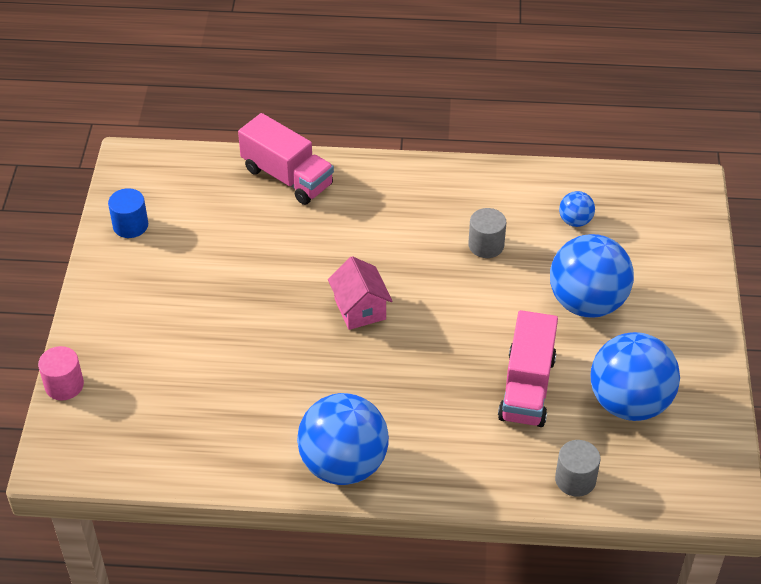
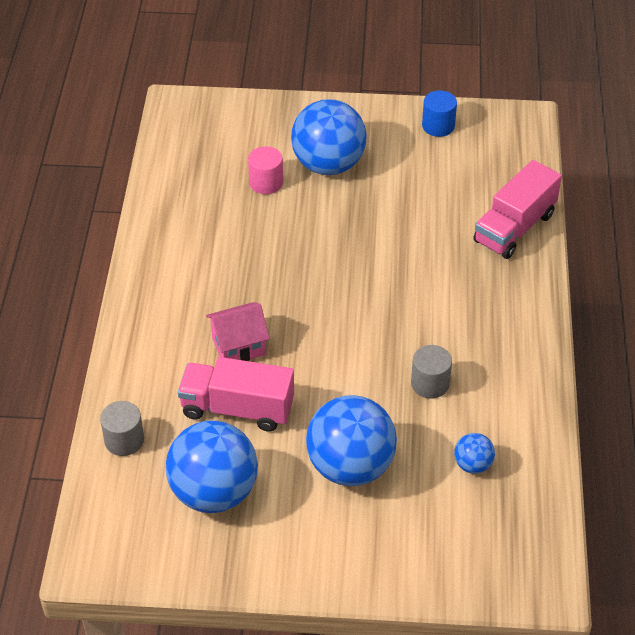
camera: 90 degrees right, 0 degrees up
(64, 385) = (253, 103): pink cylinder -> pink cylinder (266, 183)
(343, 464) = (158, 274): blue ball -> blue ball (328, 165)
(360, 309) = (339, 284): pink house -> pink house (238, 346)

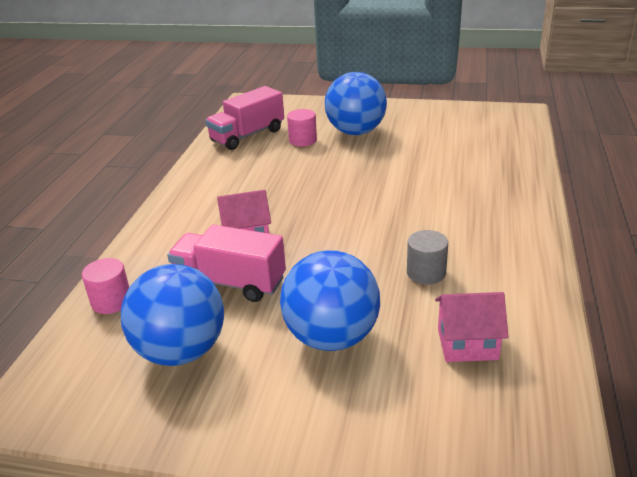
camera: 10 degrees right, 15 degrees down
(124, 440) = (111, 301): grey cylinder -> pink cylinder
(438, 126) = (449, 114): blue cylinder -> none
(473, 465) = (467, 344): blue ball -> pink house
(514, 228) = (513, 170): pink truck -> pink truck (247, 135)

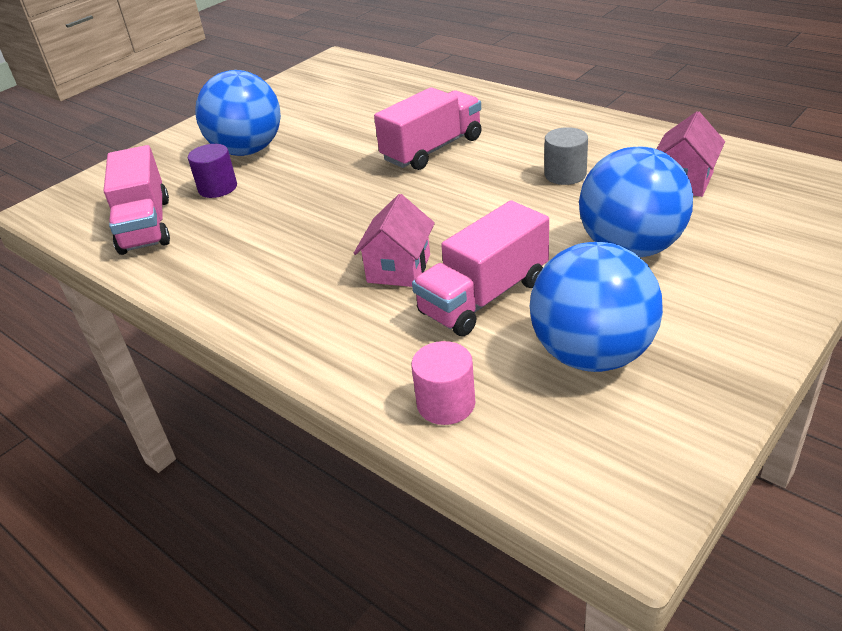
camera: 60 degrees left, 5 degrees up
(303, 140) = (218, 188): pink cylinder -> purple cylinder
(416, 199) = (432, 149): none -> pink truck

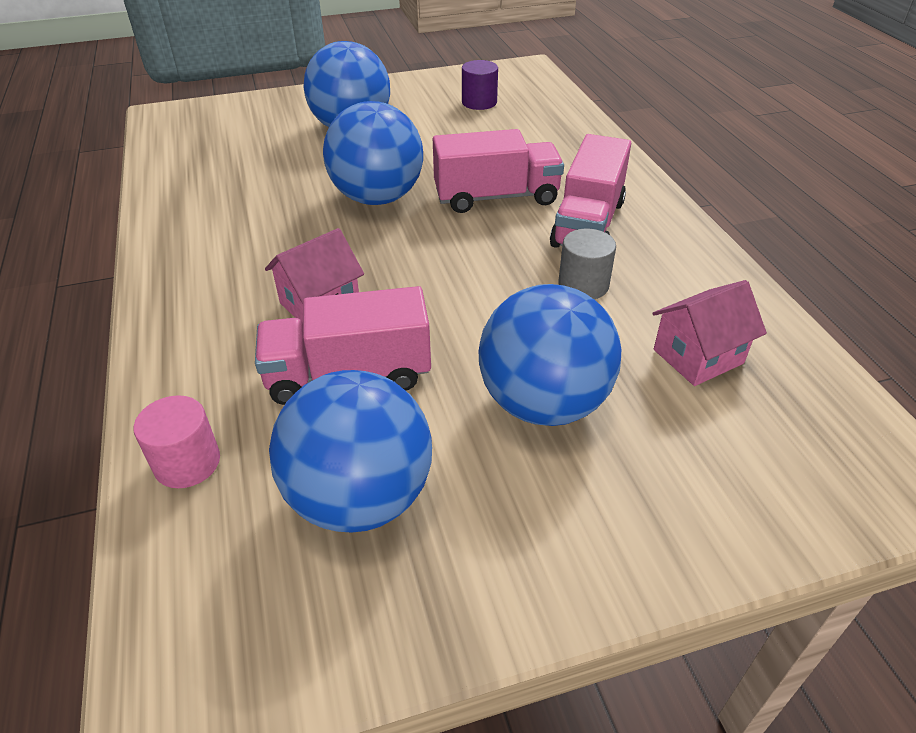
camera: 30 degrees right, 5 degrees up
(145, 225) = (202, 162): pink truck -> pink truck (588, 223)
(218, 188) = (289, 153): purple cylinder -> purple cylinder (479, 102)
(341, 186) = (377, 198): none -> blue ball

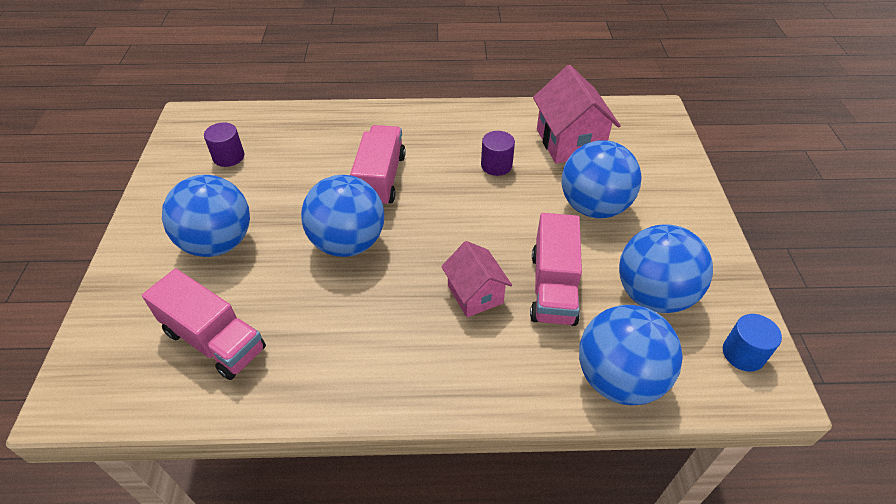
camera: 75 degrees left, 5 degrees up
(187, 463) = (618, 379): pink cylinder -> blue ball
(244, 642) = (743, 354): none -> blue cylinder
(583, 285) = (496, 165): grey cylinder -> purple cylinder
(588, 223) = (433, 146): pink truck -> pink truck (214, 340)
(698, 356) = (569, 142): pink house -> pink house, size x1.58

